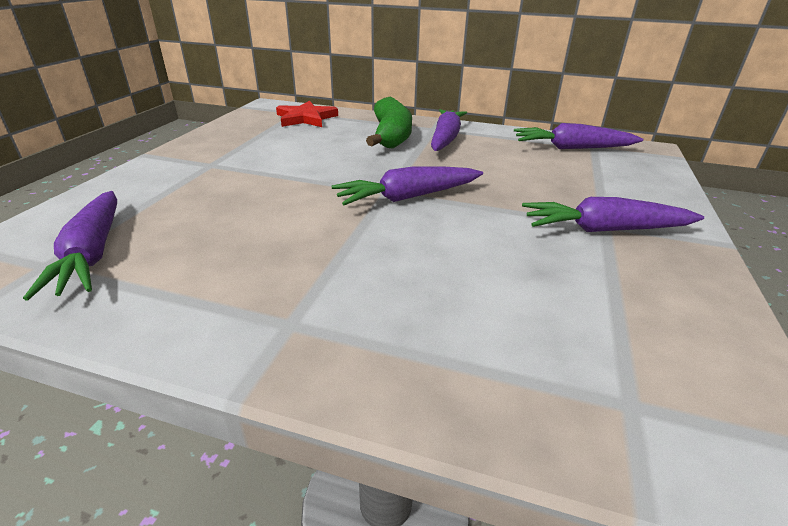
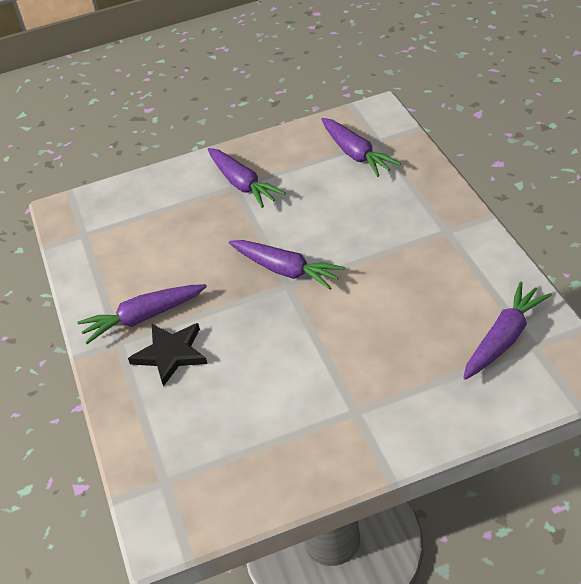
camera: 120 degrees left, 10 degrees up
(306, 118) = (177, 454): red star -> none
(391, 136) = (170, 354): green banana -> black star
(571, 148) = (99, 243): purple carrot -> purple carrot (356, 154)

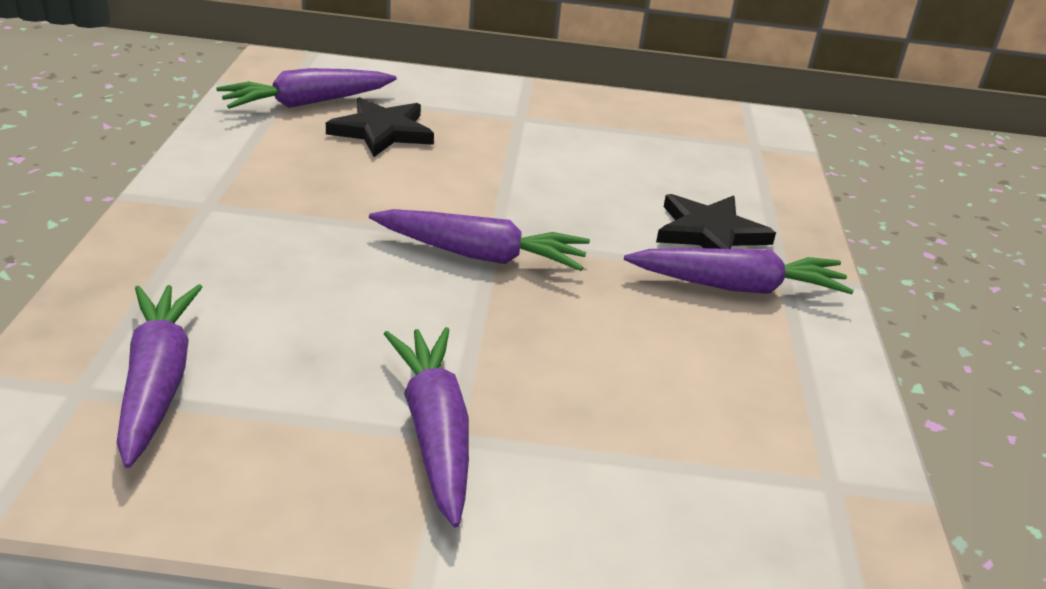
camera: 165 degrees left, 10 degrees down
(286, 270) = (481, 255): purple carrot -> purple carrot turned 135 degrees clockwise
(427, 338) = (382, 131): none -> black star

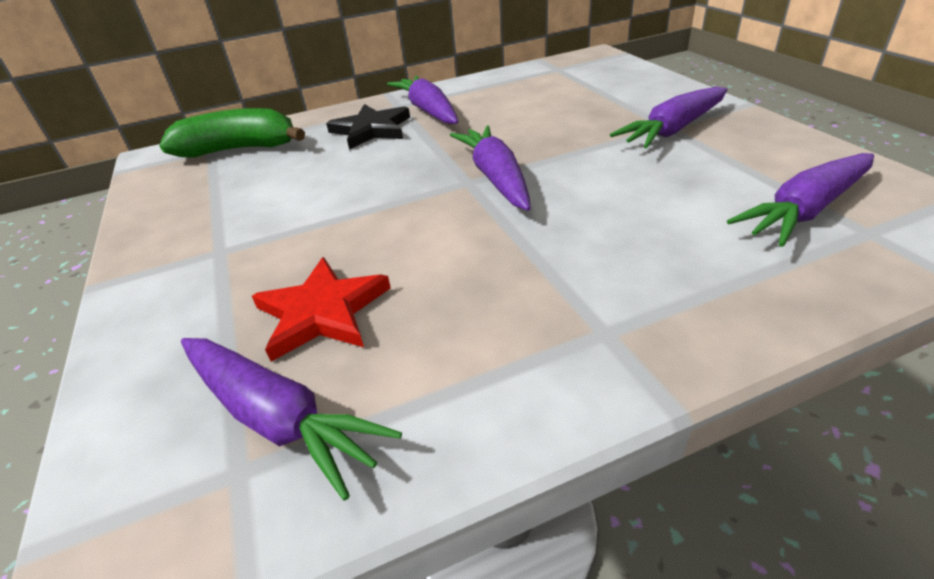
camera: 110 degrees left, 5 degrees up
(382, 131) = (322, 312): black star -> red star
(735, 157) = (240, 149): none -> green banana

